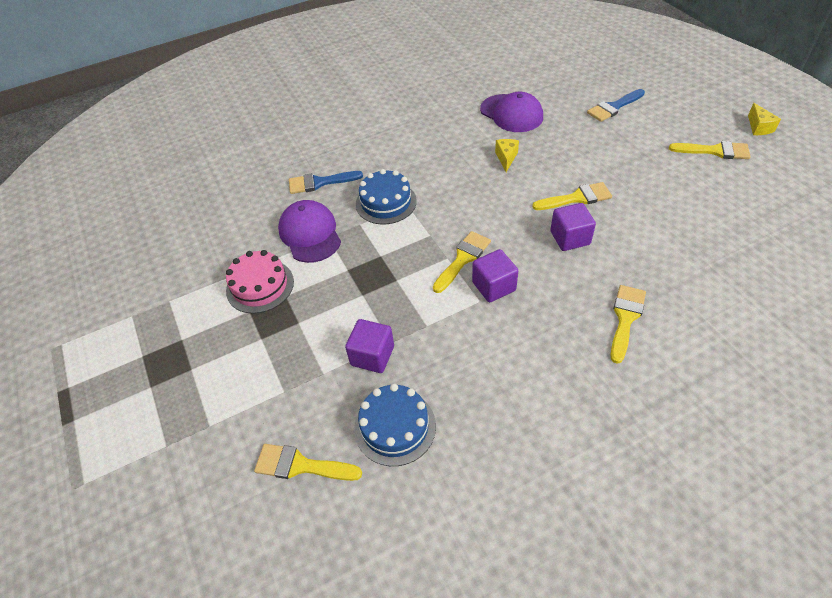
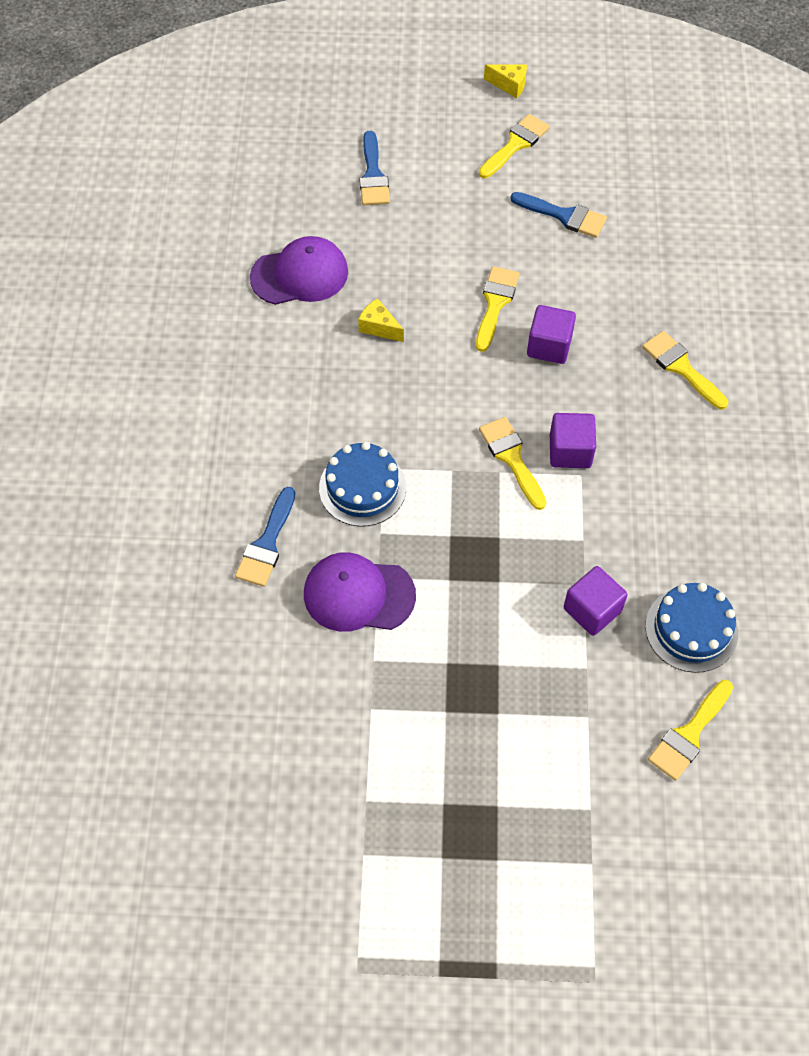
camera: 65 degrees left, 10 degrees up
(260, 286) = (412, 685): pink cake -> none
(686, 198) = (564, 216): none -> blue brush

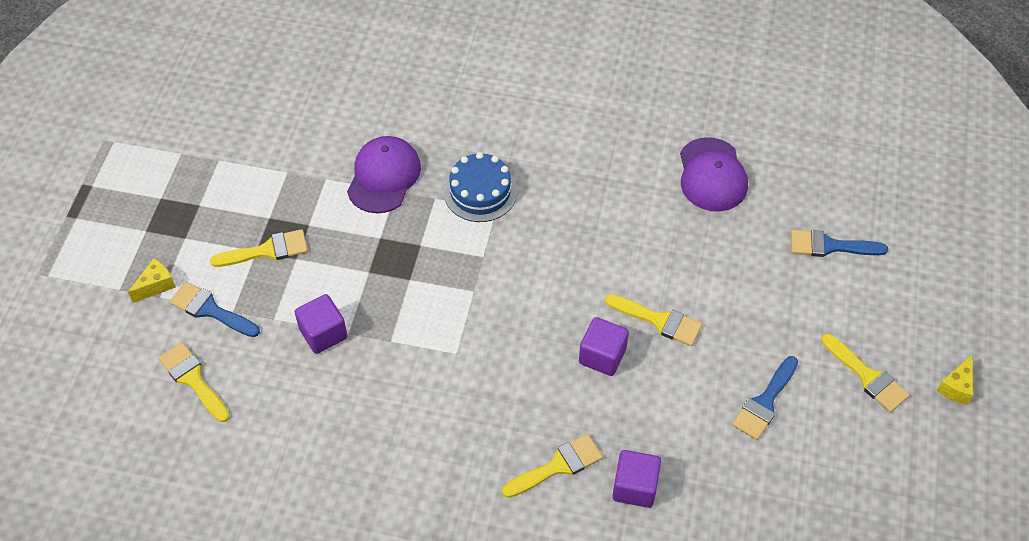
camera: 100 degrees right, 5 degrees down
(267, 544) = (444, 125): blue brush -> blue brush (210, 310)
(379, 327) = (644, 225): yellow cheese -> yellow cheese (156, 285)
(511, 458) = (485, 302): yellow brush -> yellow brush (267, 250)
(570, 451) = (482, 349): purple cube -> purple cube (635, 487)
(691, 629) = (283, 404): blue cake -> none

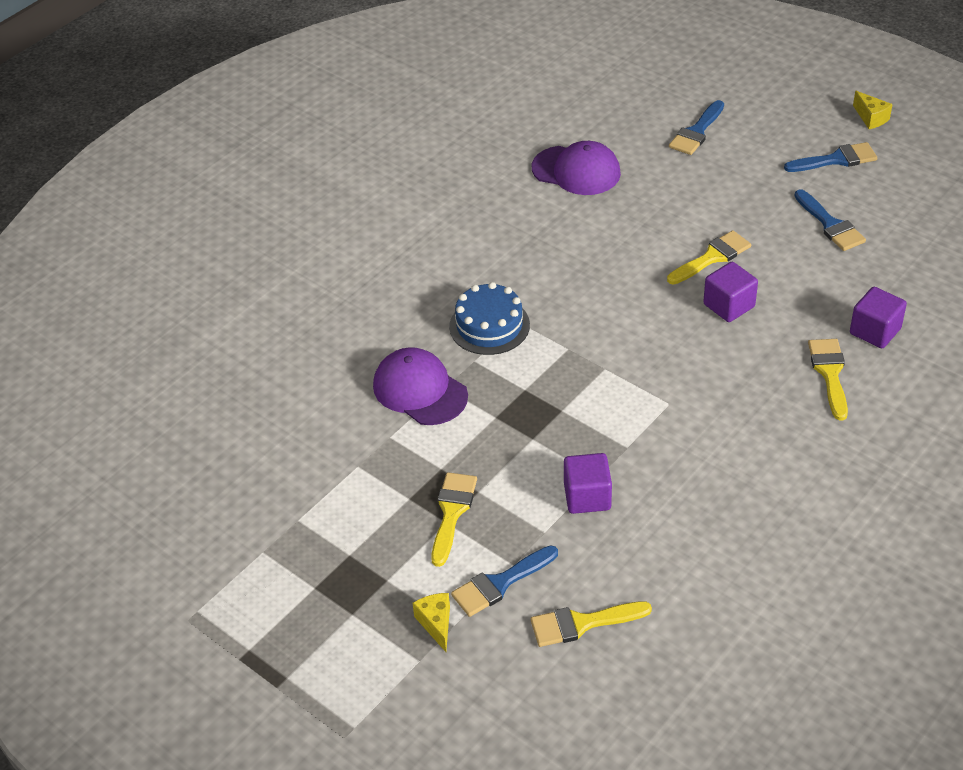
camera: 60 degrees left, 10 degrees down
(867, 376) = (836, 159): yellow brush -> blue brush

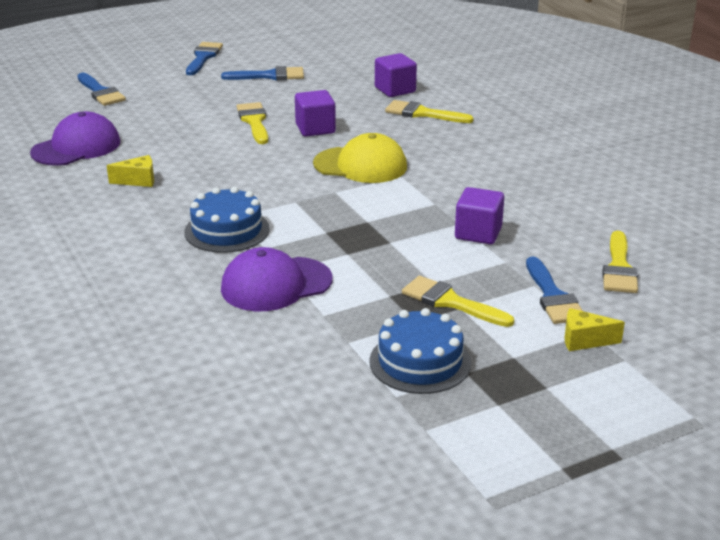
camera: 70 degrees left, 15 degrees down
(350, 520) = (420, 362): none -> blue cake
(671, 367) = (360, 165): none -> yellow cap
(871, 118) = (175, 37): yellow cheese -> yellow cheese (138, 181)

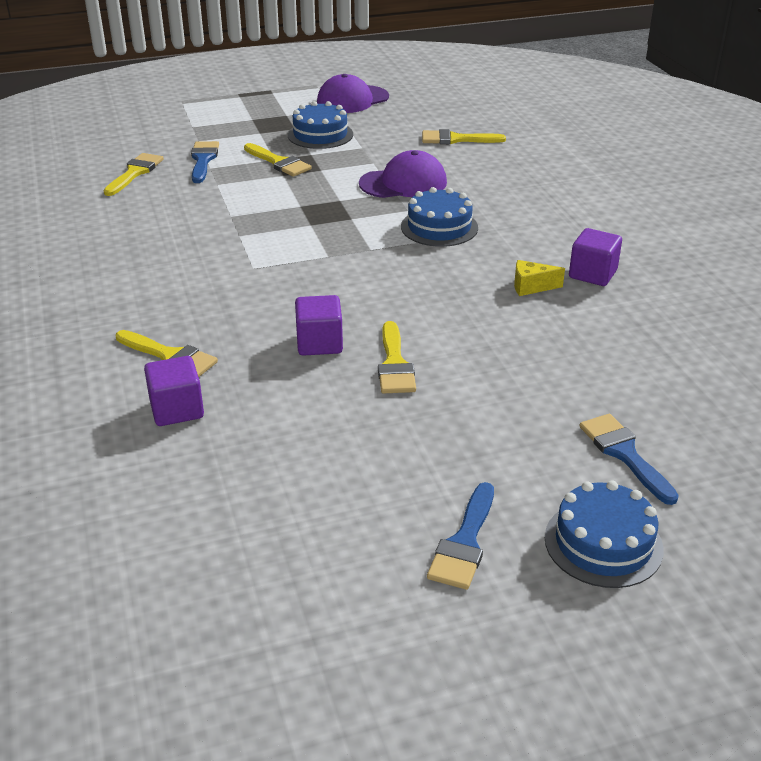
camera: 170 degrees left, 5 degrees up
(76, 147) = (618, 342): purple cap -> purple cap (352, 100)
(128, 62) = (603, 543): none -> blue cake
(209, 374) = (456, 139): none -> yellow brush
(270, 76) = (354, 468): blue brush -> none
(360, 165) = (288, 284): yellow cap -> none
(478, 233) = (220, 206): purple cube -> purple cube (592, 274)
(584, 340) = (207, 136): yellow cheese -> none

